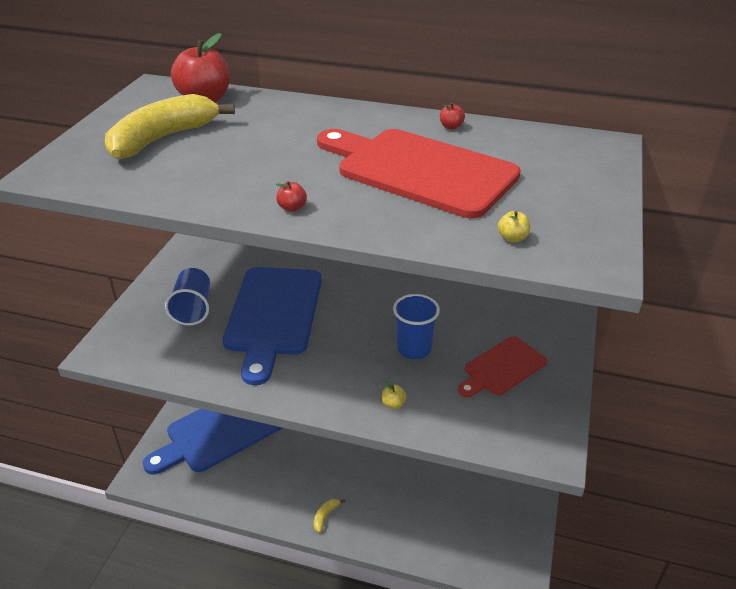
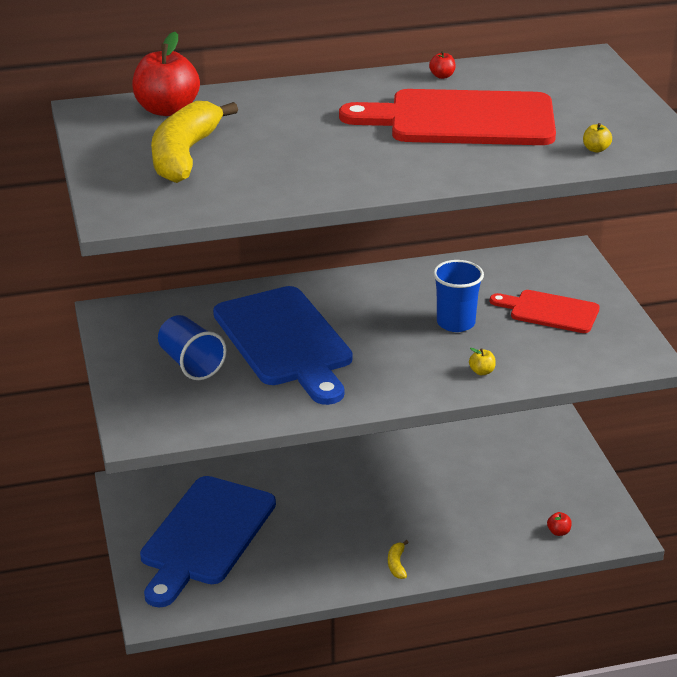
camera: 30 degrees left, 5 degrees down
(292, 208) = (395, 177): red apple -> red apple (558, 532)
(502, 368) = (549, 311): red cutting board -> red cutting board turned 90 degrees clockwise

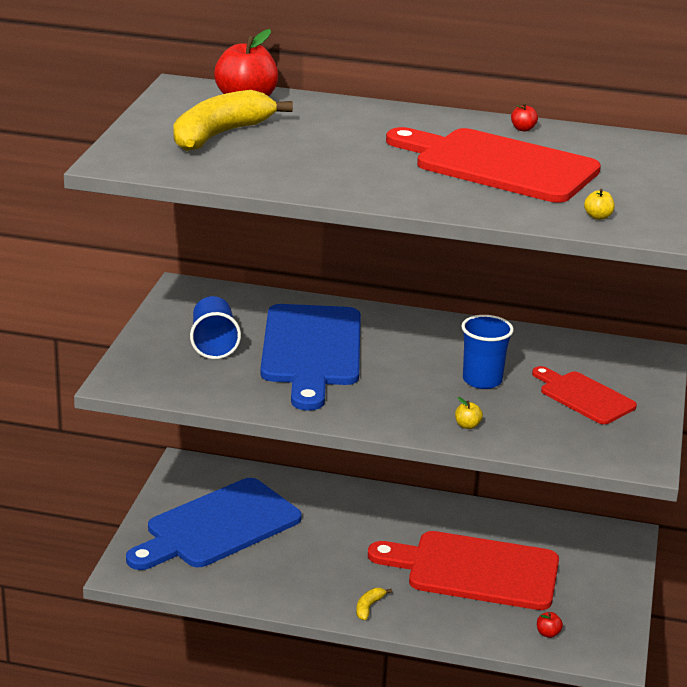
camera: 25 degrees right, 5 degrees down
(458, 496) = (475, 570): none -> red cutting board

